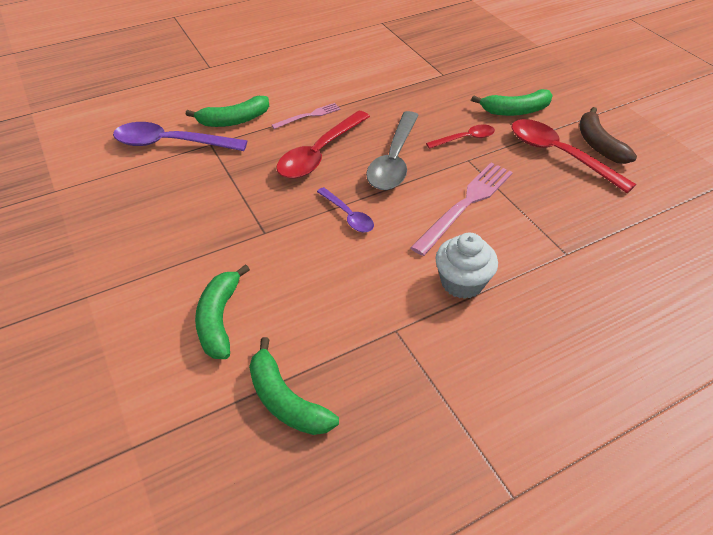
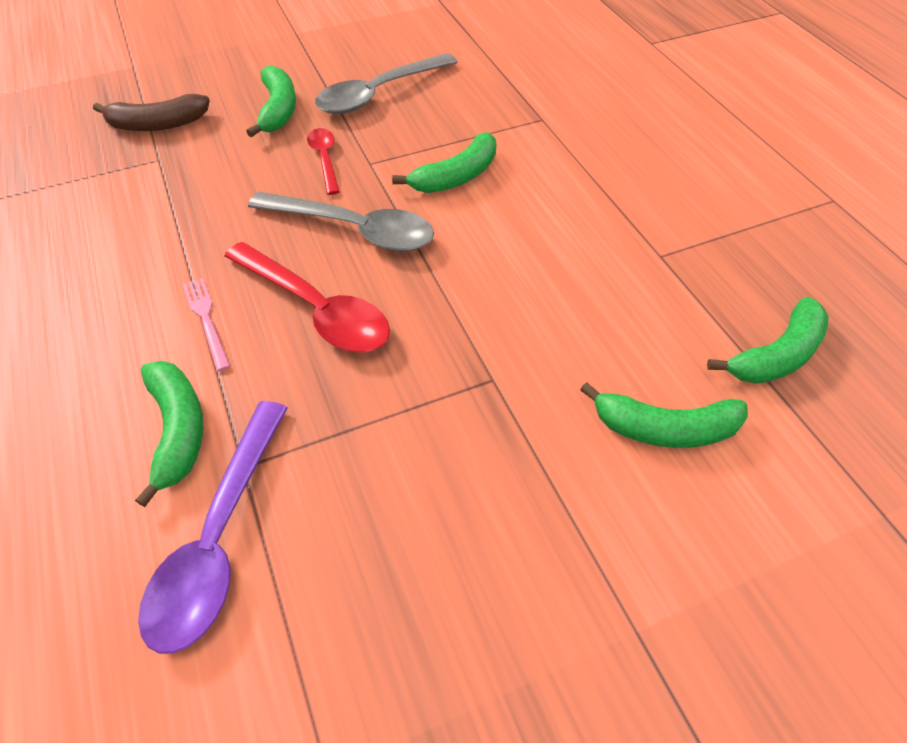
camera: 85 degrees left, 5 degrees up
(348, 215) = (465, 284): purple spoon -> none
(462, 282) = (586, 196): white cupcake -> none
(465, 204) = (456, 176): pink fork -> green banana
(559, 155) = (379, 93): red spoon -> grey spoon
(598, 144) = (367, 64): brown banana -> brown banana (157, 124)

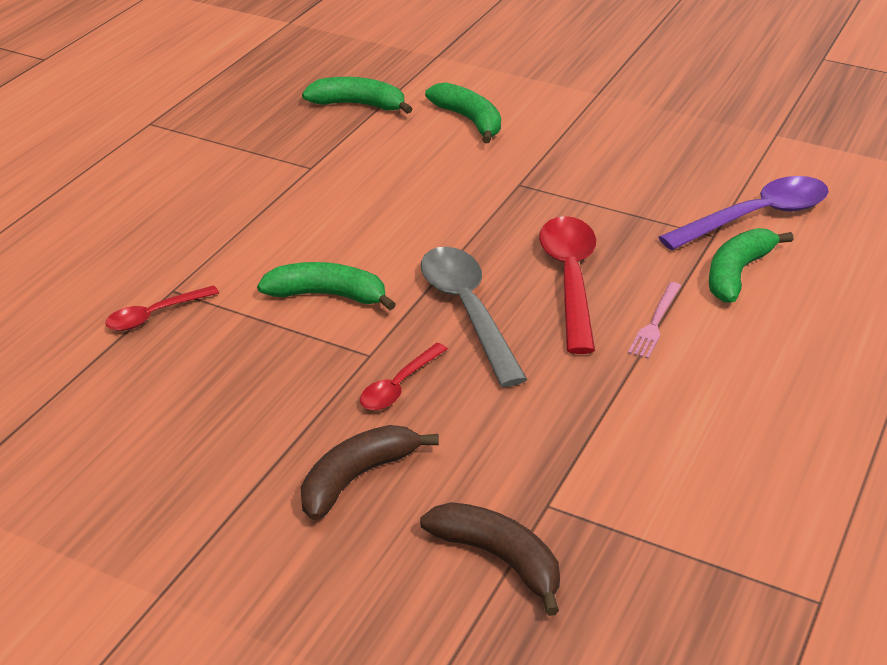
camera: 130 degrees left, 15 degrees down
(278, 110) = (356, 478): green banana -> brown banana
(379, 93) = (238, 420): grey spoon -> none
(520, 103) = (155, 315): none -> red spoon

